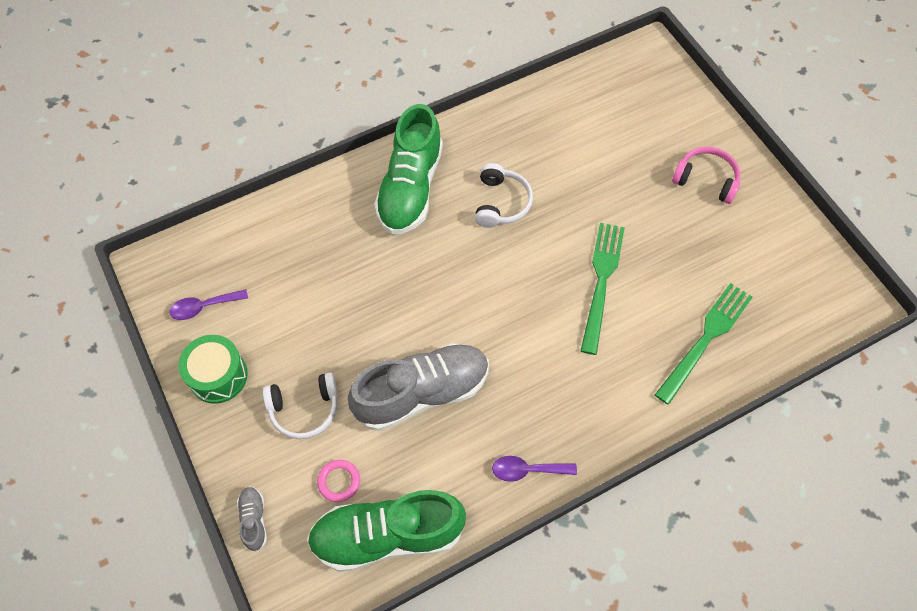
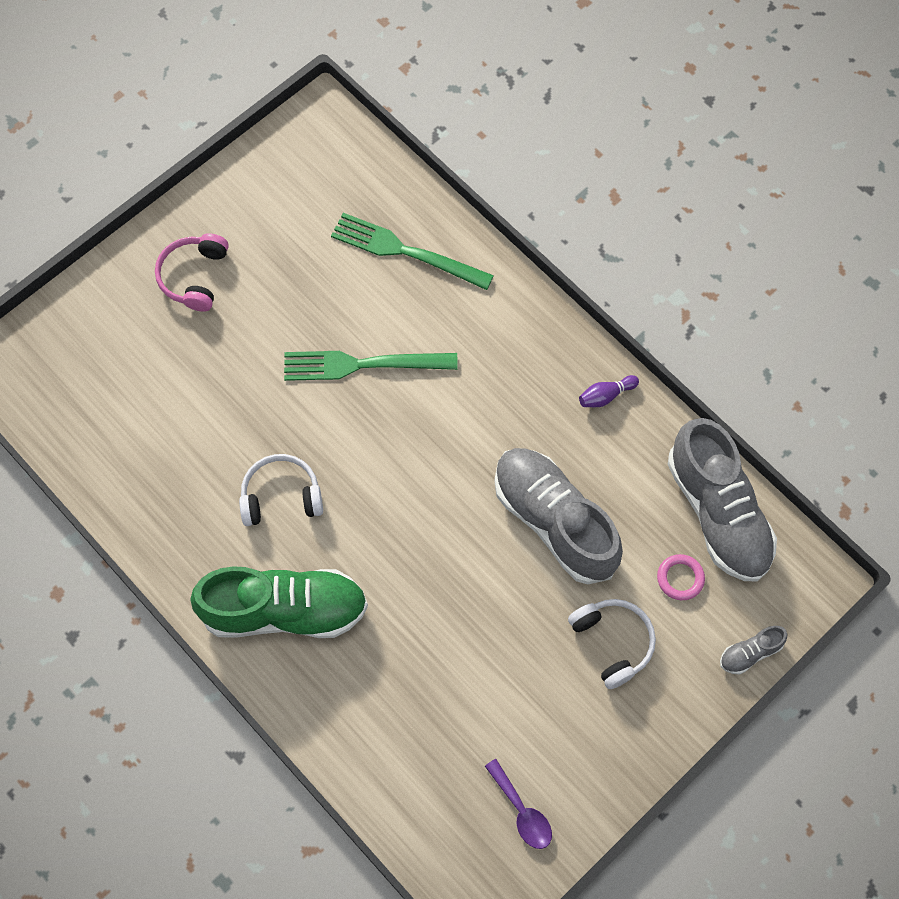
camera: 105 degrees left, 5 degrees up
(218, 376) = (604, 757): green drum -> none
(387, 535) = (717, 512): green shoe -> grey shoe
(527, 470) = (606, 396): purple spoon -> purple bowling pin

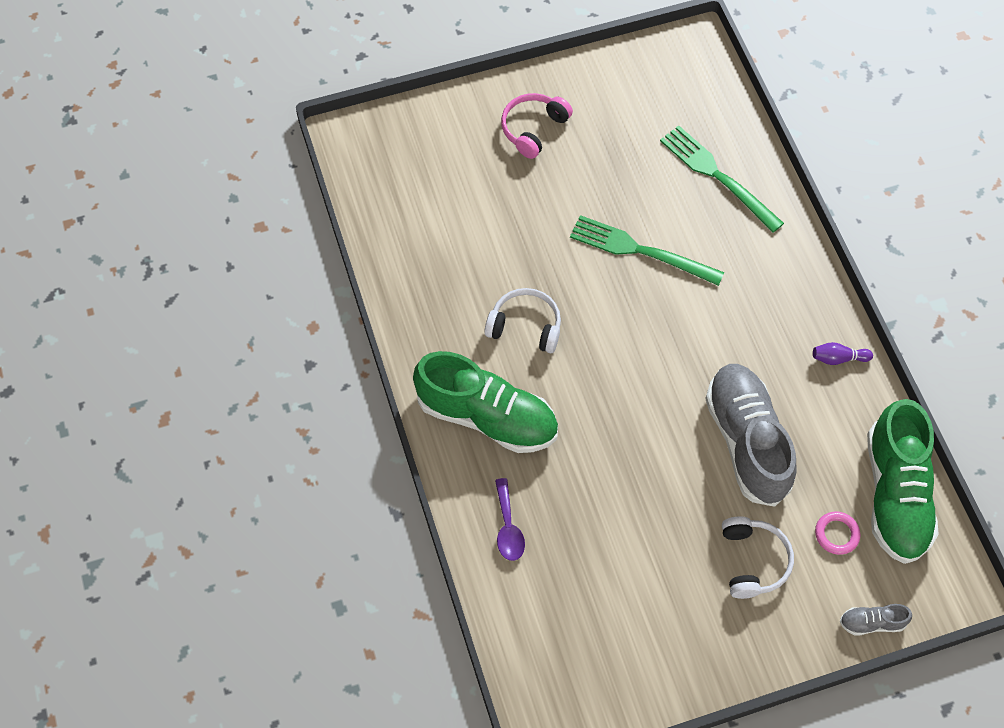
camera: 25 degrees right, 5 degrees down
(522, 811) = (611, 663): purple spoon -> purple spoon (508, 527)
(717, 512) = (895, 494): grey shoe -> green shoe

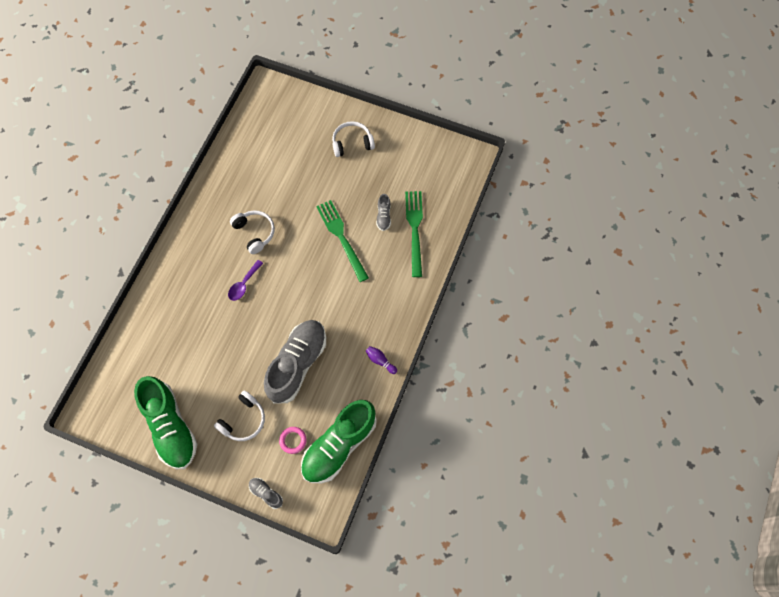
camera: 40 degrees right, 5 degrees up
(487, 417) = (197, 260): green shoe -> green shoe (170, 427)
(508, 527) = (157, 317): purple spoon -> purple spoon (243, 284)
(533, 129) = (352, 143): pink headphones -> white headphones
(664, 188) = (383, 216): none -> grey shoe

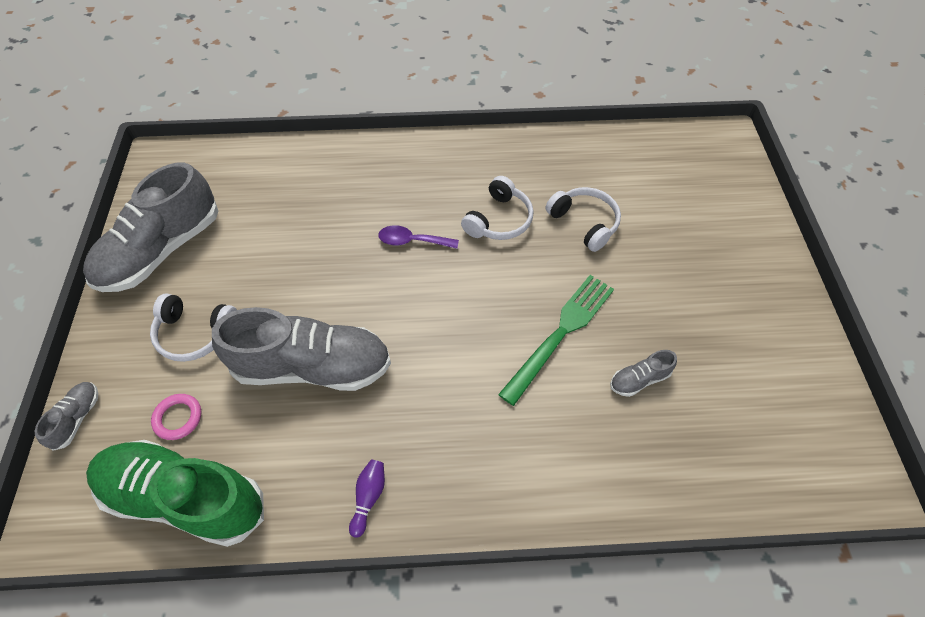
camera: 65 degrees right, 10 degrees down
(170, 427) = (162, 250): green shoe -> grey shoe
(352, 143) = (730, 276): white headphones -> white headphones (584, 223)
(414, 229) = (650, 442): green fork -> none

